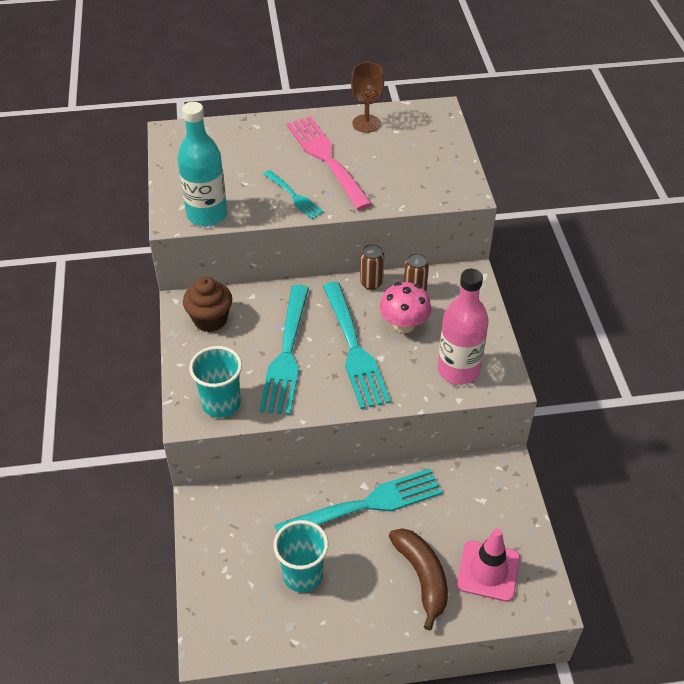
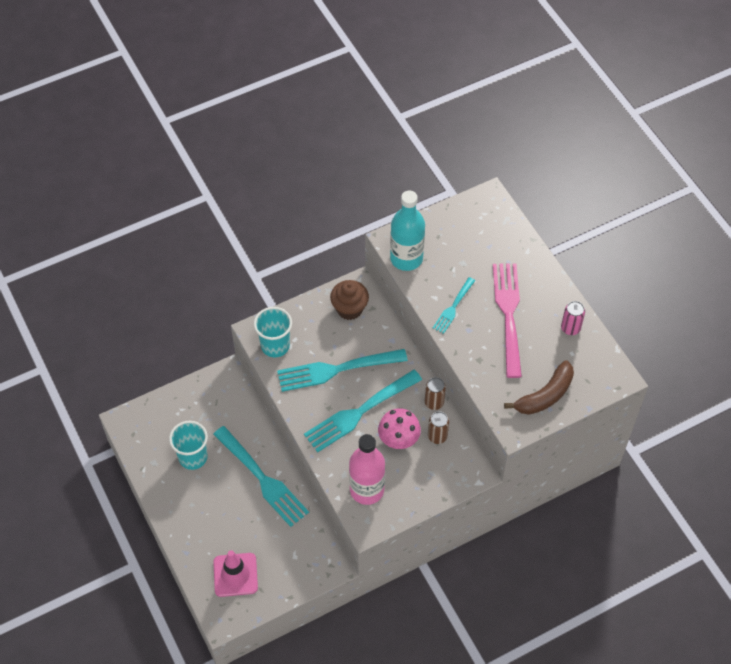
camera: 70 degrees right, 10 degrees up
(327, 159) = (509, 315): pink fork -> pink fork turned 45 degrees counterclockwise
(366, 123) = (570, 328): brown goblet -> pink can
(422, 577) = (216, 532): brown banana -> brown banana (545, 395)

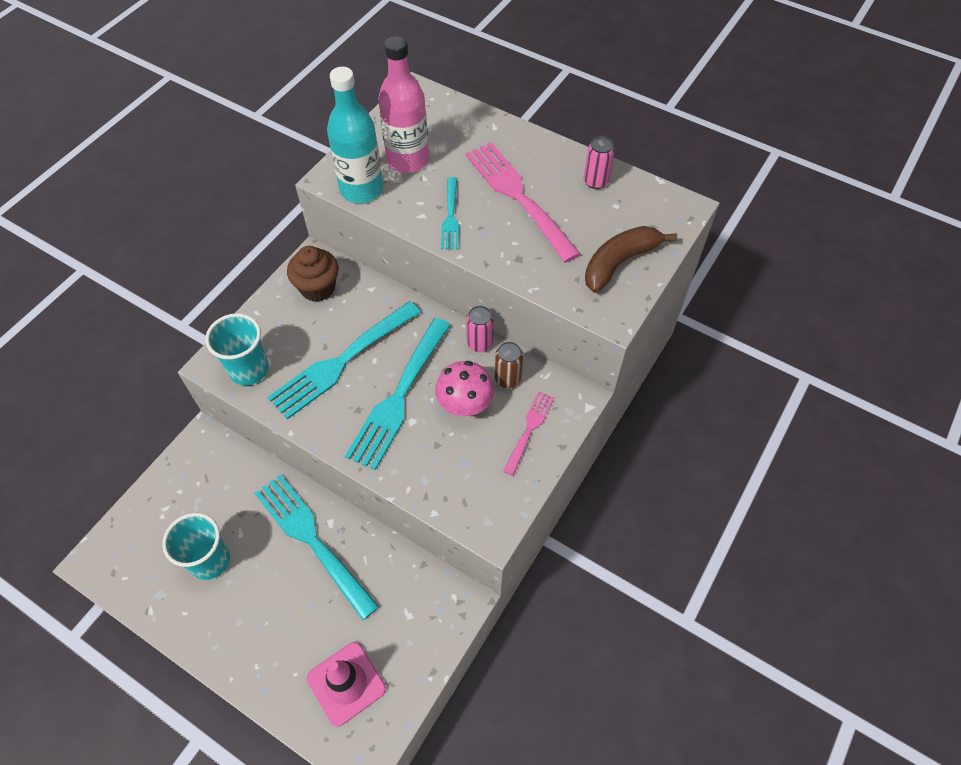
camera: 30 degrees left, 0 degrees up
(261, 478) = (313, 541): turquoise fork -> turquoise fork turned 150 degrees counterclockwise
(367, 490) = (464, 484): pink bottle -> pink bottle (407, 160)
(429, 477) = (529, 430): none -> pink fork
(434, 402) = (479, 343): brown can -> pink can
(545, 395) = (620, 262): brown banana -> brown banana turned 150 degrees counterclockwise

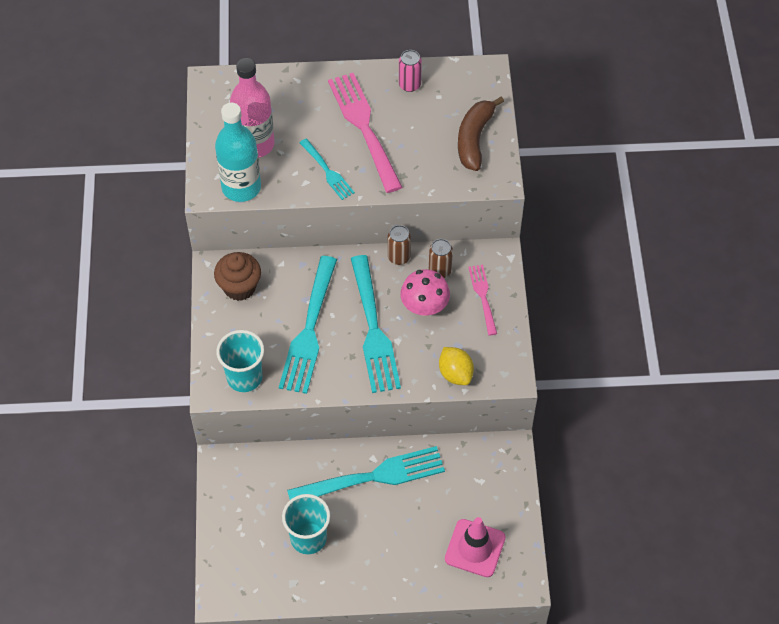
camera: 35 degrees left, 0 degrees up
(313, 541) = (372, 477): turquoise fork -> turquoise fork turned 150 degrees clockwise
(439, 490) = (455, 374): none -> yellow lemon
(479, 343) = (399, 257): pink can -> brown can
(519, 197) = (365, 128): pink fork -> pink fork turned 45 degrees clockwise

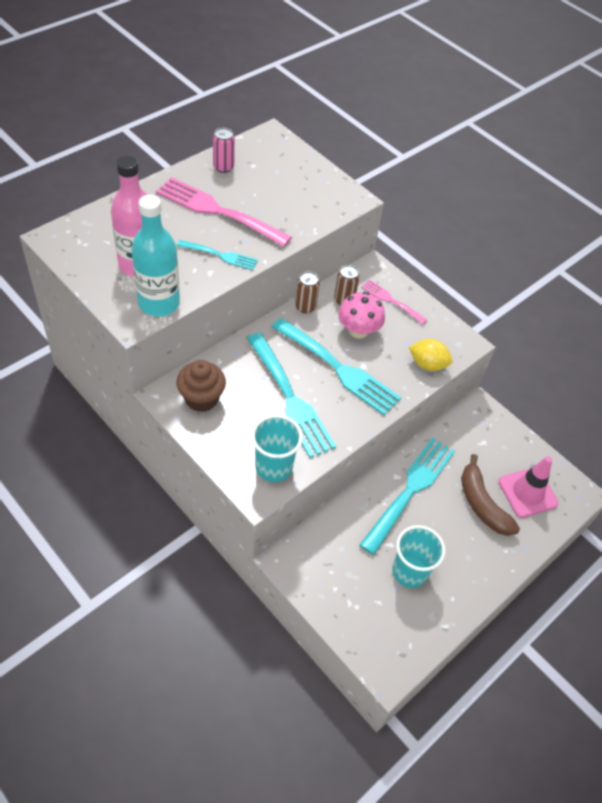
camera: 45 degrees left, 5 degrees down
(474, 139) = (309, 180): brown banana -> brown banana (482, 504)

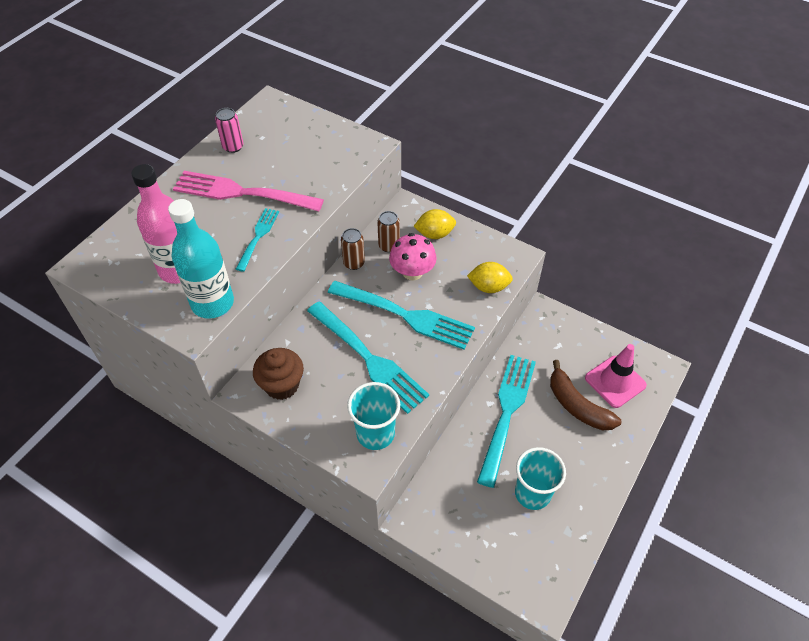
camera: 10 degrees left, 0 degrees up
(219, 255) = (258, 237): turquoise fork -> turquoise fork turned 75 degrees counterclockwise
(392, 301) = (434, 234): pink fork -> yellow lemon

